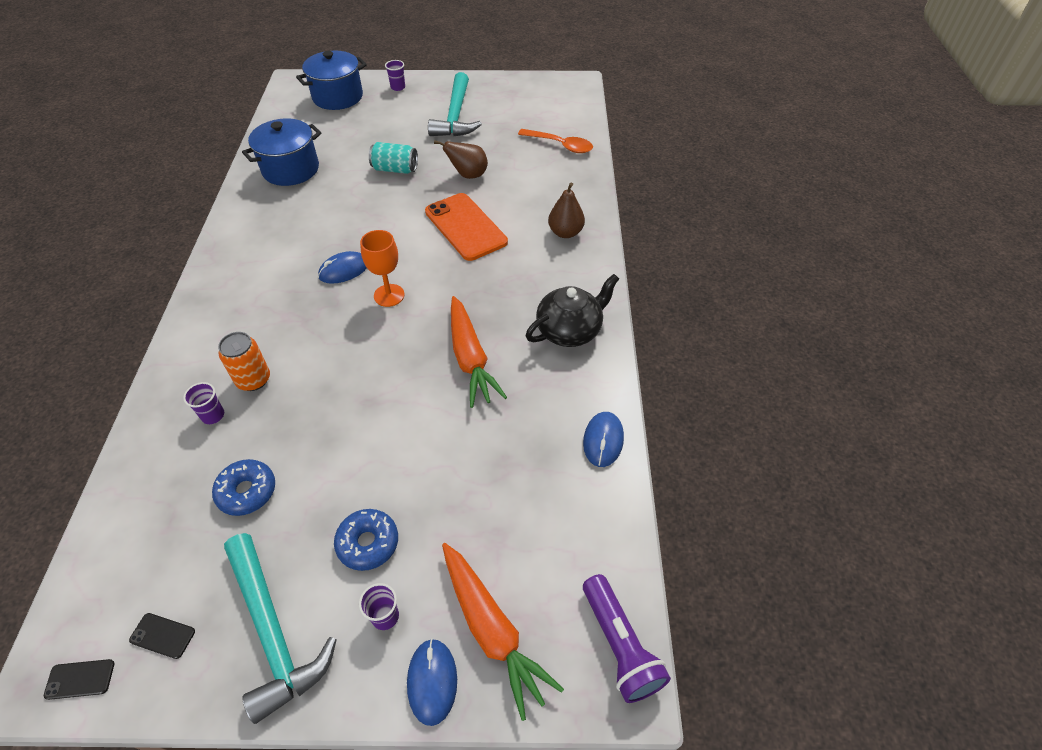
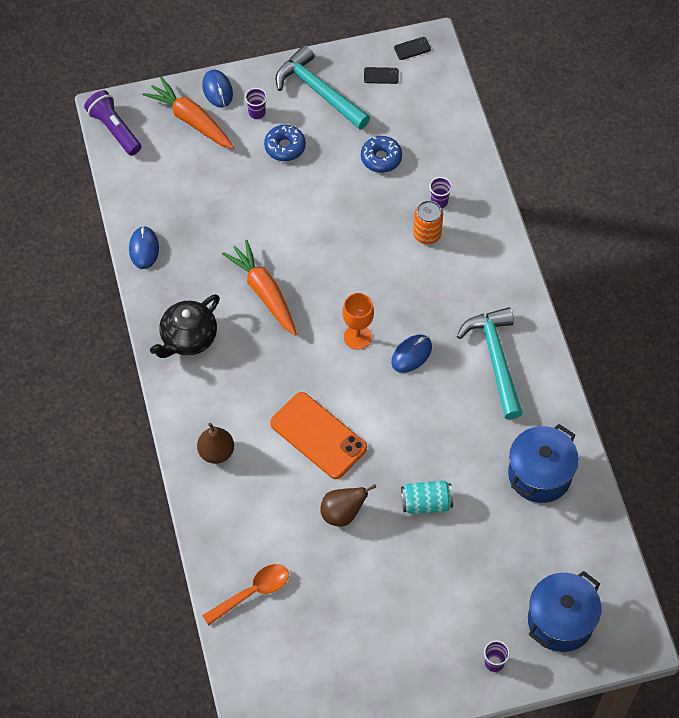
camera: 165 degrees right, 10 degrees up
(455, 116) = (395, 619): turquoise hammer -> turquoise hammer (496, 359)
(560, 145) = (252, 592): orange spoon -> orange spoon turned 135 degrees clockwise

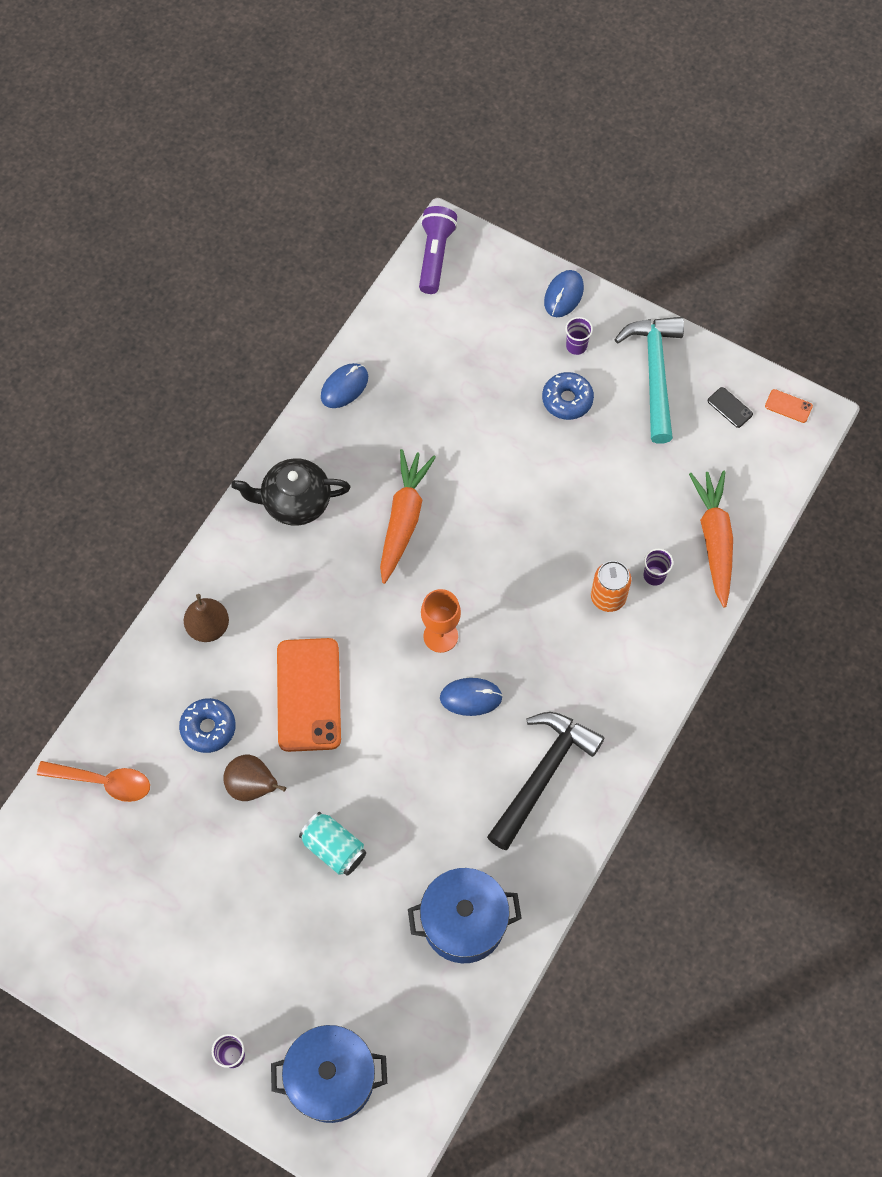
camera: 45 degrees right, 5 degrees up
(191, 120) = (510, 304): orange carrot -> orange carrot (714, 540)
(381, 158) = (644, 486): blue donut -> blue donut (208, 728)
(412, 48) = (788, 406): black phone -> orange phone
(496, 359) = (543, 774): turquoise hammer -> black hammer

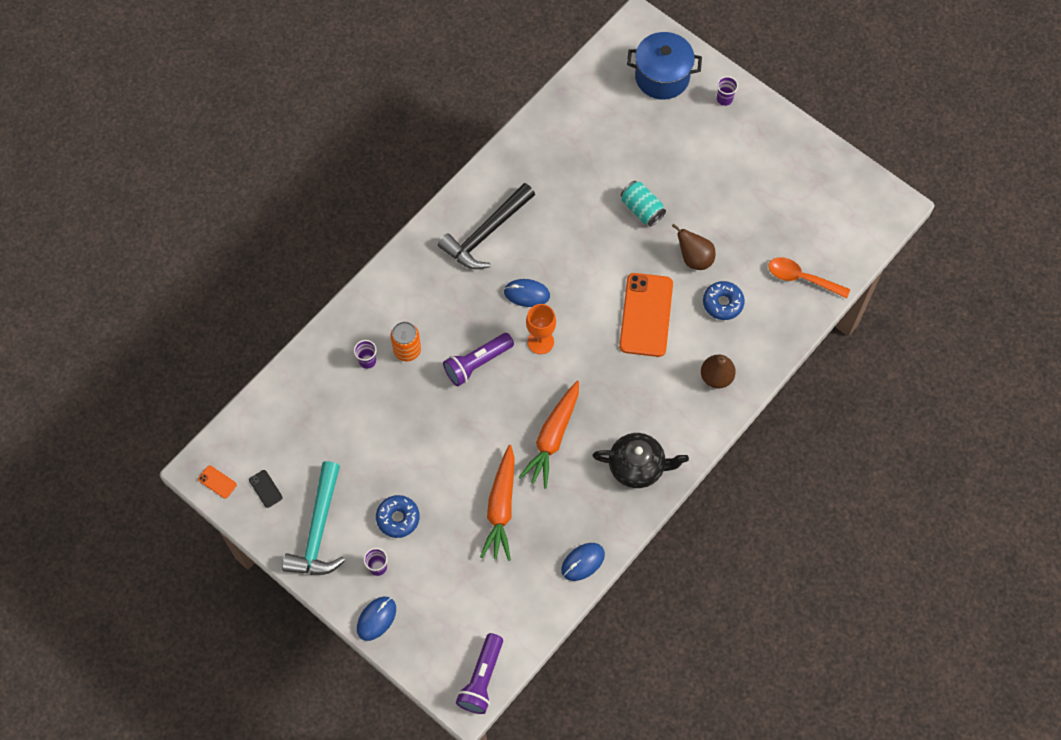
camera: 170 degrees left, 0 degrees up
(463, 922) = (560, 150): blue pot -> none
(516, 595) = (477, 363): none -> purple flashlight
(714, 540) = (313, 381): orange carrot -> orange carrot (501, 508)

